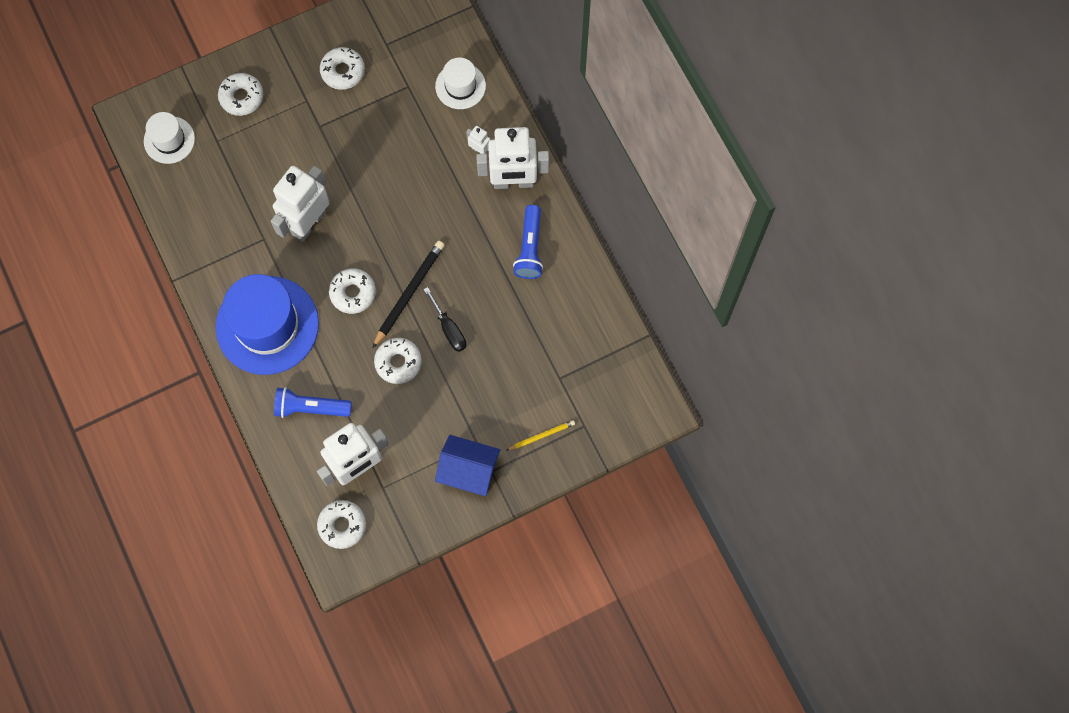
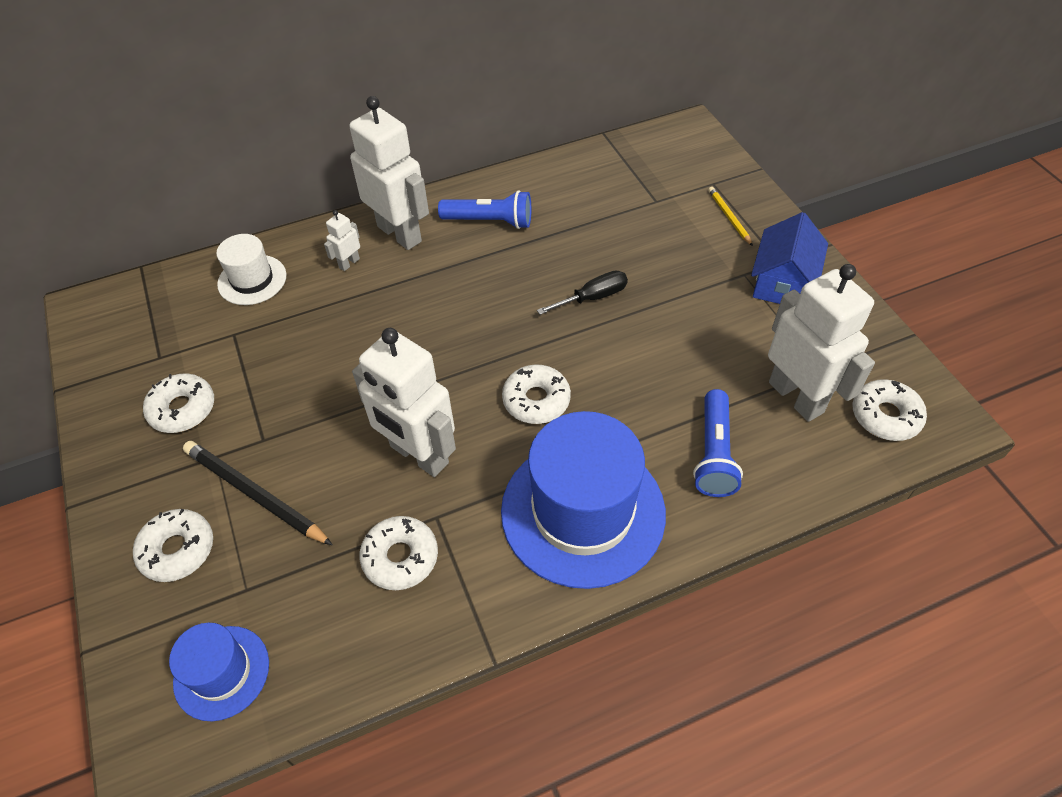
camera: 85 degrees left, 20 degrees down
(169, 140) = (221, 672): white hat -> blue hat
(398, 362) = (640, 350): white donut -> white donut (400, 557)
(409, 293) = (541, 337): black pencil -> black pencil (255, 494)
(513, 182) = (400, 233): white robot -> white robot turned 45 degrees counterclockwise

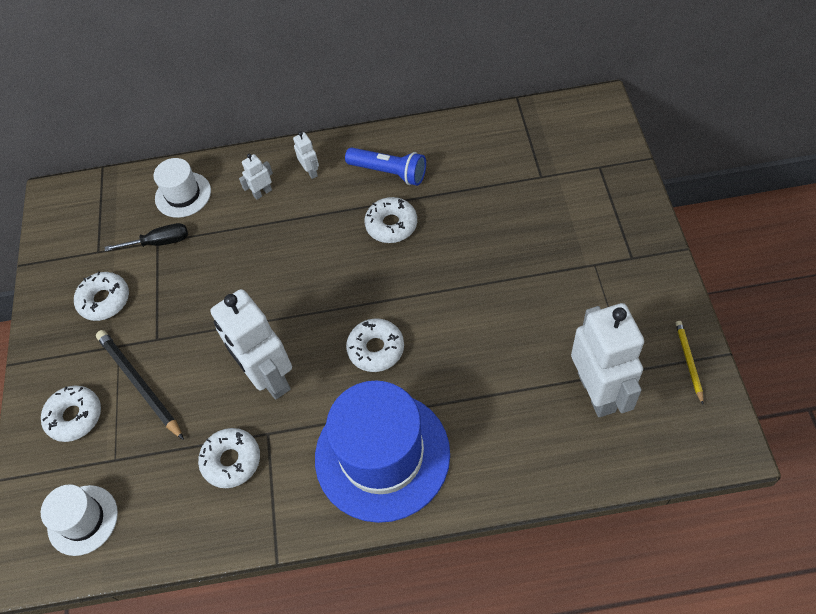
camera: 20 degrees right, 5 degrees up
(221, 672) = (83, 520): blue hat -> white hat
(400, 233) = (311, 171): white robot -> white robot, size x0.43
(593, 297) = (453, 262): black screwdriver -> black screwdriver (159, 242)
(713, 454) = (506, 429): blue flashlight -> none
(729, 217) = (602, 204): yellow pencil -> yellow pencil (689, 361)
(782, 282) = (626, 279): blue house -> none
(885, 416) = (670, 427): white donut -> white donut (391, 225)

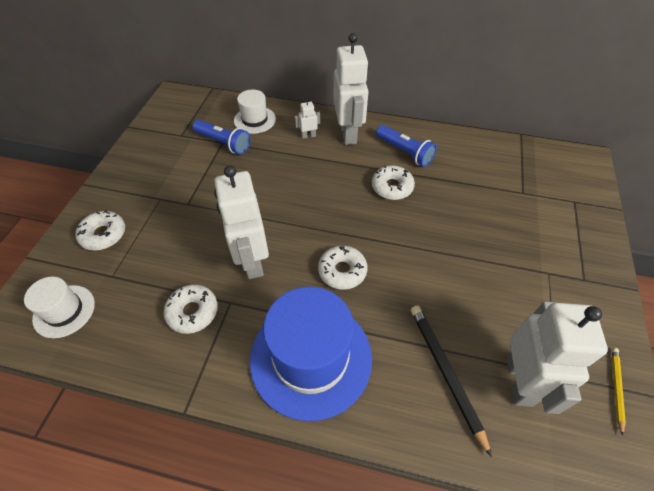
camera: 15 degrees right, 5 degrees down
(104, 300) = (168, 166): white donut -> none
(140, 384) = (159, 230): black pencil -> black pencil (446, 373)
(159, 242) = (223, 143): black screwdriver -> blue flashlight
(311, 171) = (348, 133): white robot -> white robot, size x2.33

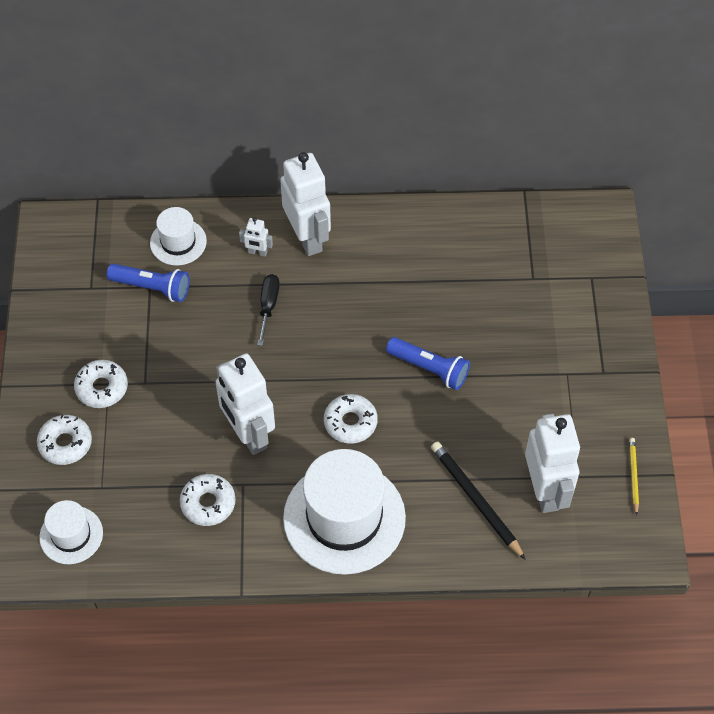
camera: 15 degrees left, 5 degrees up
(303, 171) = (268, 306): none -> black screwdriver
(308, 136) = (257, 252): white robot -> white robot turned 135 degrees counterclockwise
(311, 358) = (344, 518): blue hat -> white hat
(392, 187) = (380, 305): white donut -> white donut (102, 388)
(405, 152) = (385, 251): blue flashlight -> blue flashlight (429, 369)

